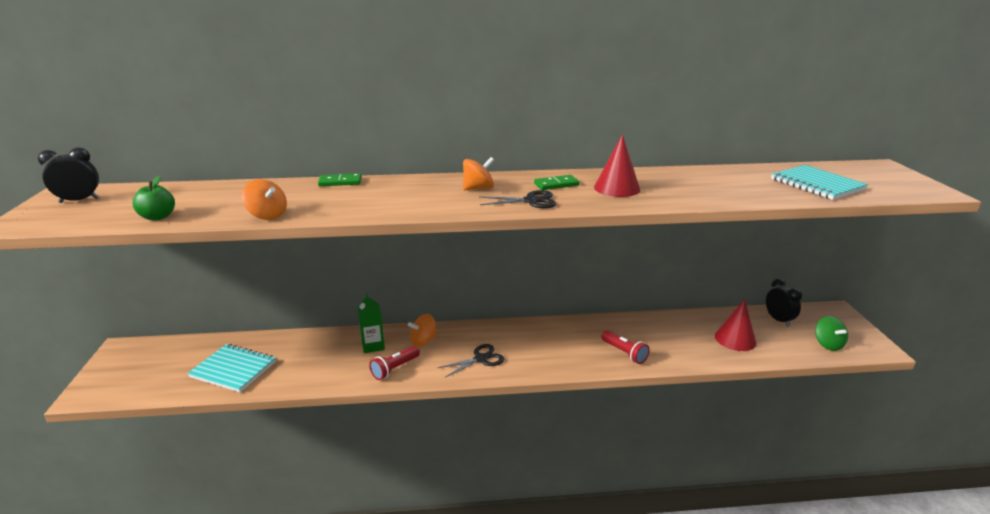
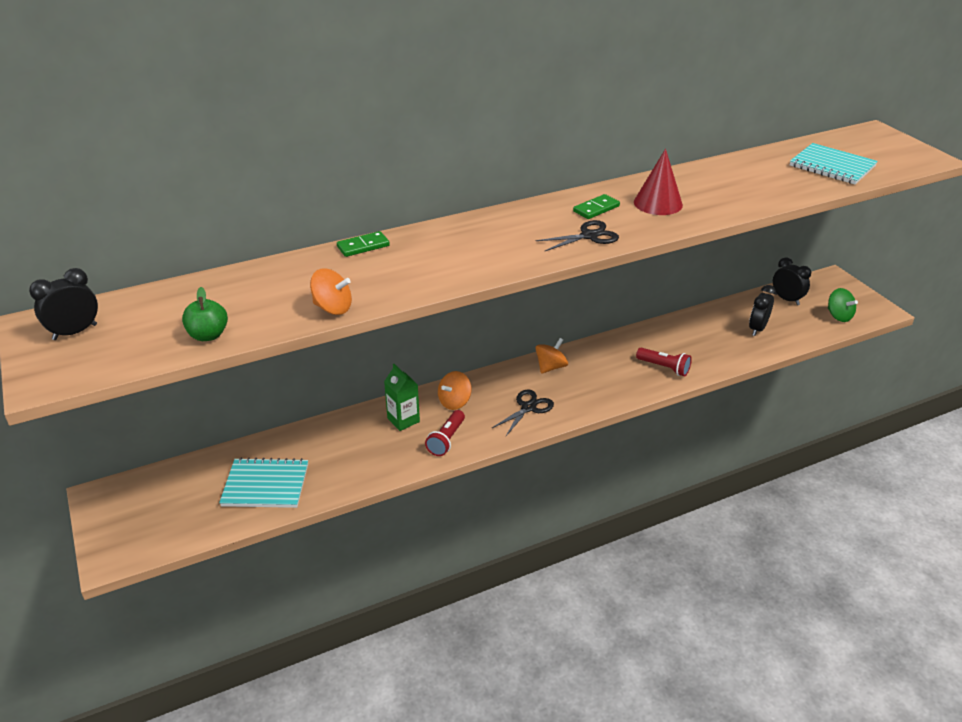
camera: 20 degrees left, 10 degrees up
(478, 188) = (522, 228): orange spinning top -> orange spinning top (550, 367)
(735, 339) = (757, 329): red cone -> black clock

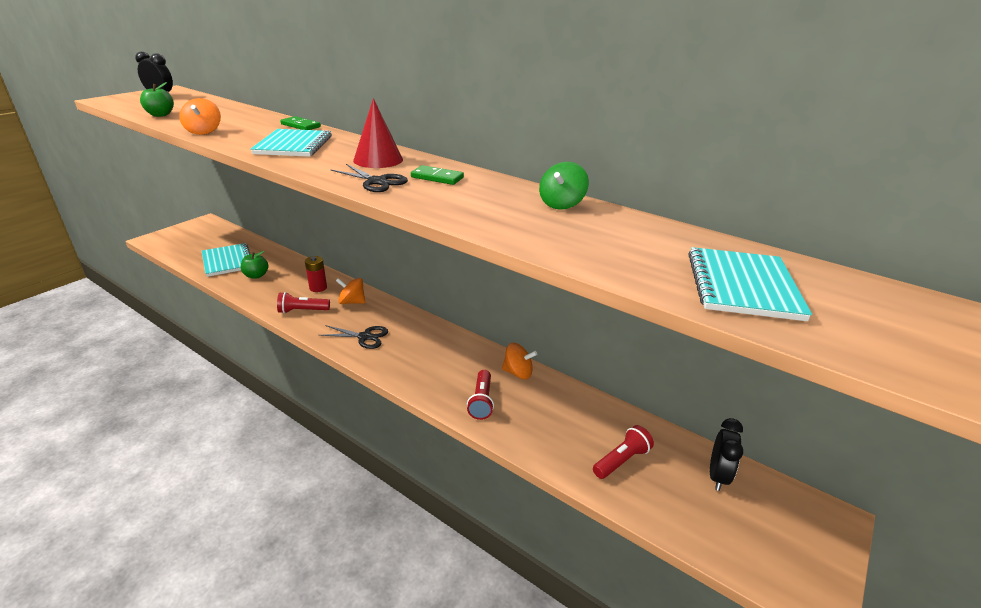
camera: 60 degrees right, 5 degrees down
(330, 464) = (256, 275): none -> green apple
(403, 420) = (318, 288): green carton -> red battery
(442, 260) = (293, 145): none -> turquoise notebook
(550, 367) = (430, 334): orange spinning top -> orange spinning top (518, 373)
(658, 203) = (480, 199): red cone -> red cone (378, 160)
(757, 329) = (621, 460): black clock -> red flashlight
(838, 316) = (739, 543): green spinning top -> green spinning top (561, 204)

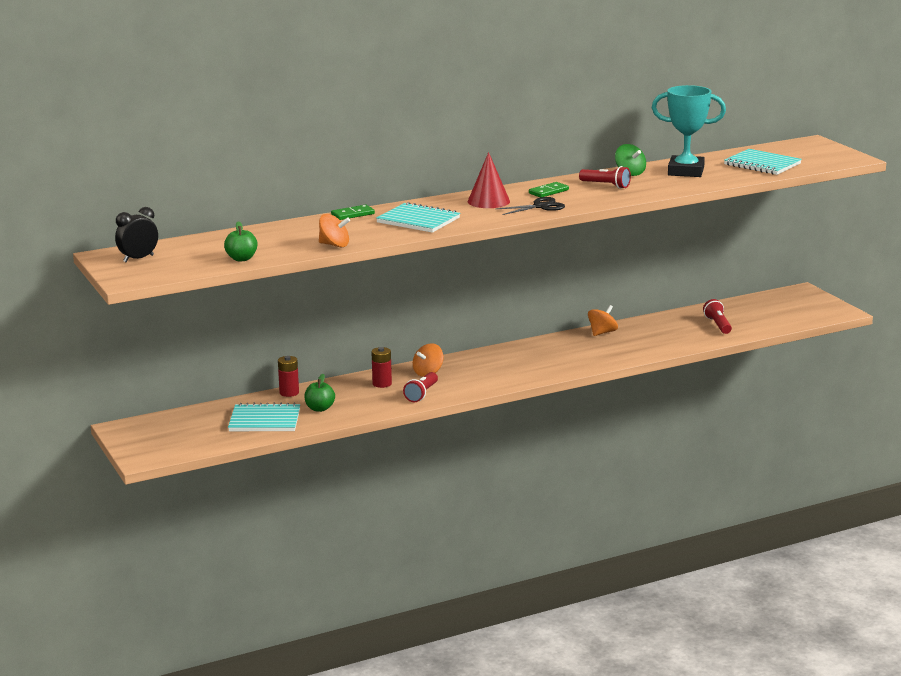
camera: 60 degrees left, 10 degrees down
(284, 257) = (289, 393): none -> red battery
(365, 337) = (496, 375): black scissors -> none
(481, 401) = (624, 350): red flashlight -> red flashlight (606, 185)
(616, 235) = (686, 171): none -> turquoise trophy
(717, 476) = (751, 306): black clock -> none

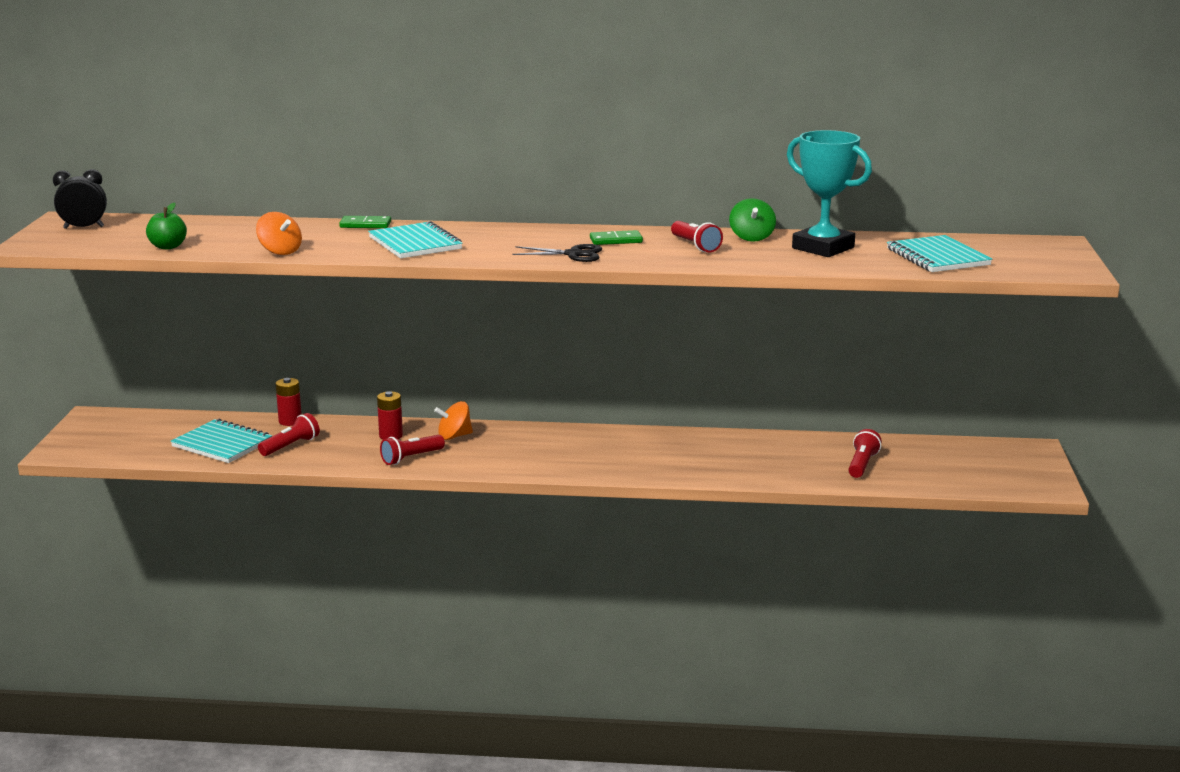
camera: 30 degrees right, 0 degrees up
(319, 408) = (290, 446): green apple -> red flashlight
(488, 201) = (530, 238): red cone -> none
(602, 332) = (709, 439): orange spinning top -> none

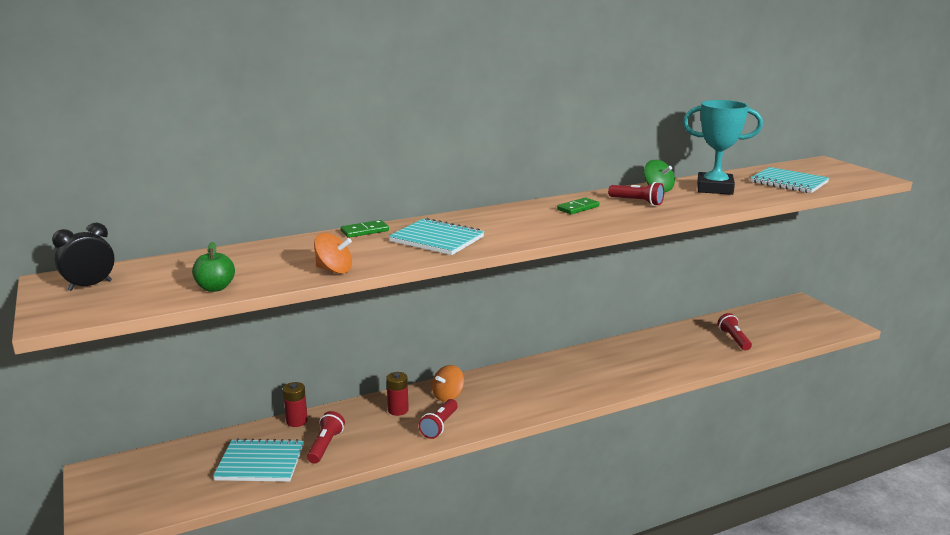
camera: 30 degrees left, 0 degrees up
(573, 254) = (572, 225): black scissors -> none

